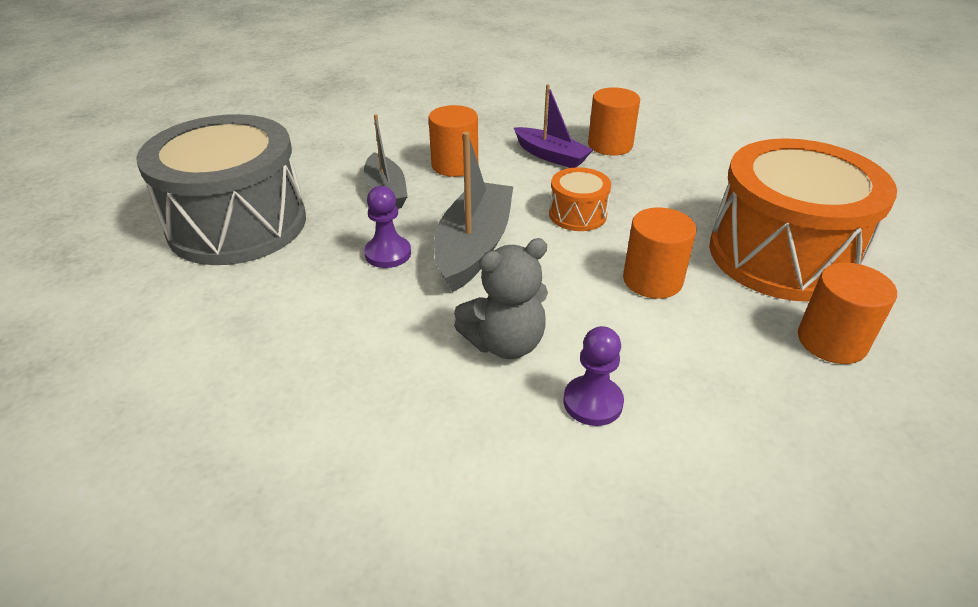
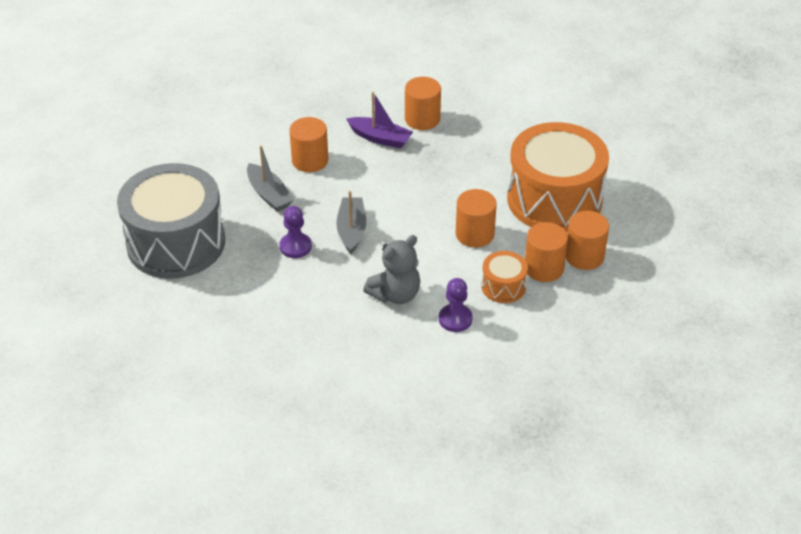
camera: 15 degrees left, 5 degrees up
(474, 247) = (351, 230): grey boat -> grey boat, size x0.65
(577, 214) = (414, 190): orange drum -> orange drum (503, 286)
(760, 347) = (544, 268): none -> orange cylinder

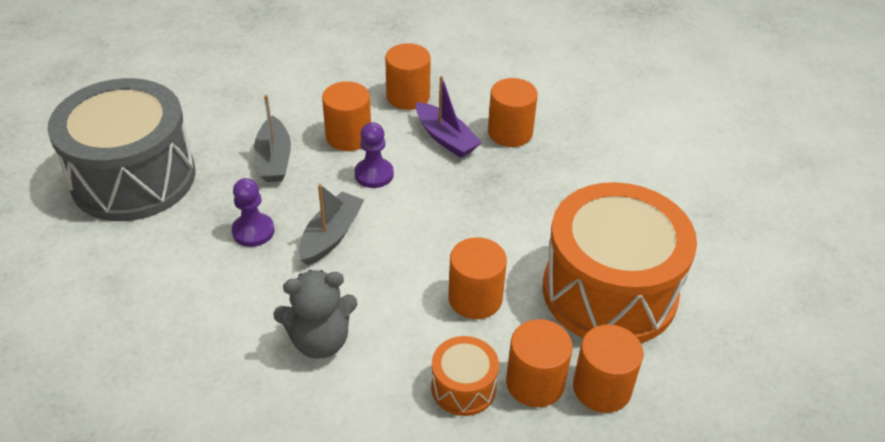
camera: 25 degrees right, 0 degrees up
(330, 117) = (408, 96): none -> orange cylinder
(455, 319) = (369, 408): purple pawn -> purple pawn (374, 174)

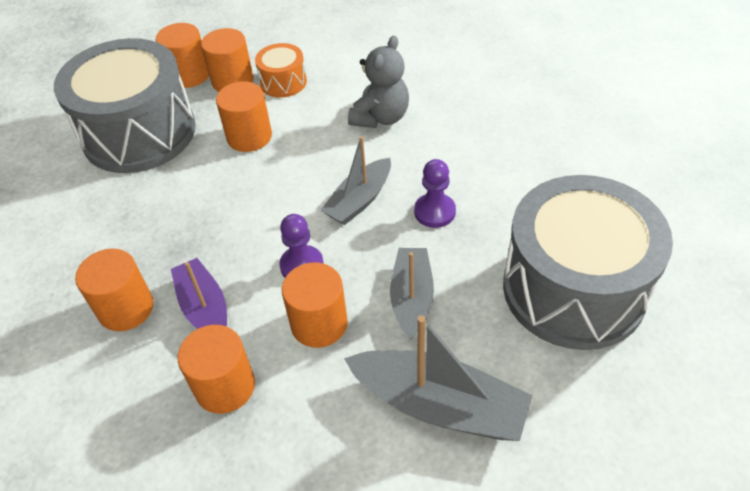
camera: 165 degrees left, 5 degrees up
(252, 100) = (439, 405): none -> grey boat
(320, 340) = (380, 117): grey teddy bear -> grey teddy bear turned 120 degrees clockwise
(609, 291) = (139, 133): orange drum -> grey drum

